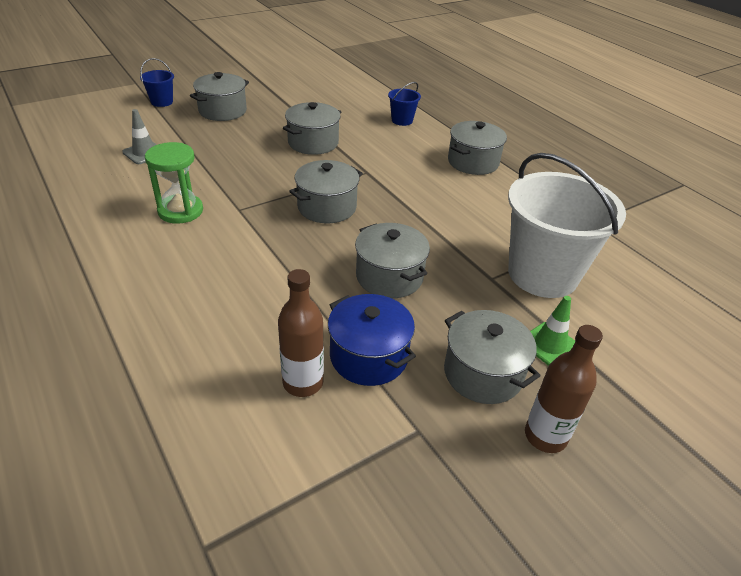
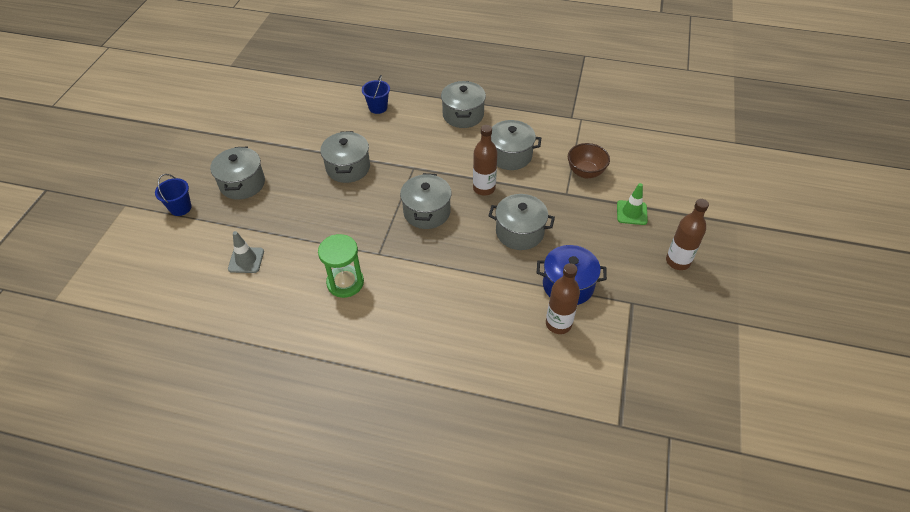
camera: 40 degrees left, 10 degrees up
(408, 222) = (484, 188): none -> brown bottle
(483, 373) = (623, 252): grey pot -> grey pot (510, 155)
(542, 274) = (585, 172): white bucket -> brown bowl

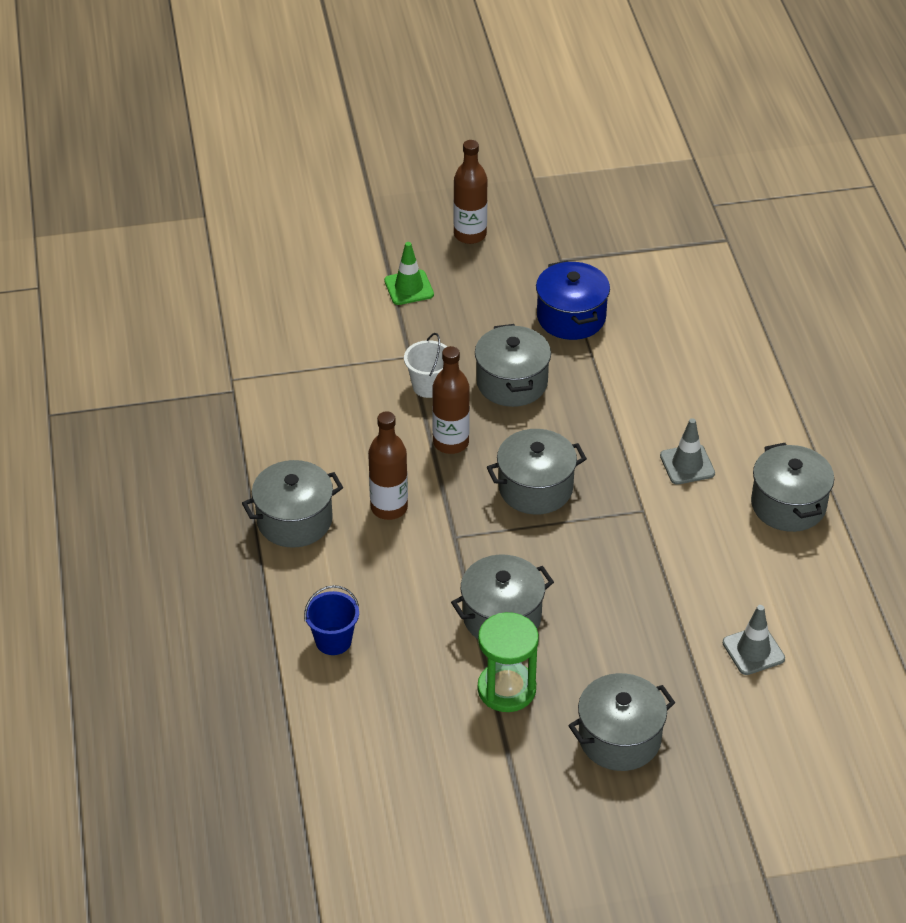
camera: 115 degrees left, 5 degrees down
(180, 208) = (719, 793): blue bucket -> none
(345, 283) = (713, 524): green hourglass -> green hourglass (506, 689)
(400, 291) = (687, 464): none -> grey traffic cone
(510, 155) = (363, 435): grey pot -> grey pot (788, 505)
(536, 194) = (428, 386): none -> white bucket
(558, 324) = (634, 311): brown bottle -> brown bottle (389, 508)
(585, 172) = (354, 347): brown bowl -> none

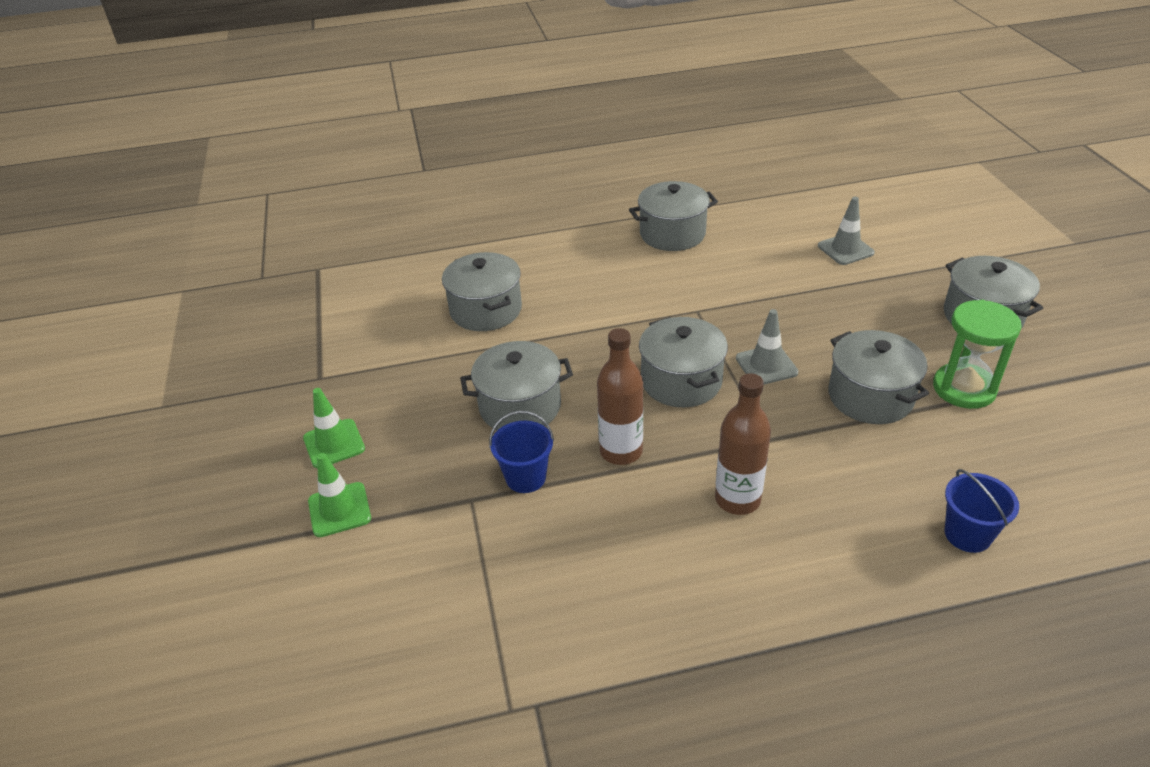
camera: 90 degrees left, 5 degrees down
(294, 520) = (783, 595): grey pot -> grey pot (486, 310)
(428, 386) = (525, 477): white bucket -> blue bucket
(470, 235) = (251, 456): brown bottle -> none
(479, 277) = (334, 443): none -> green traffic cone
(571, 317) = (416, 366): blue pot -> none
(687, 464) = (632, 286): grey traffic cone -> grey traffic cone (766, 365)

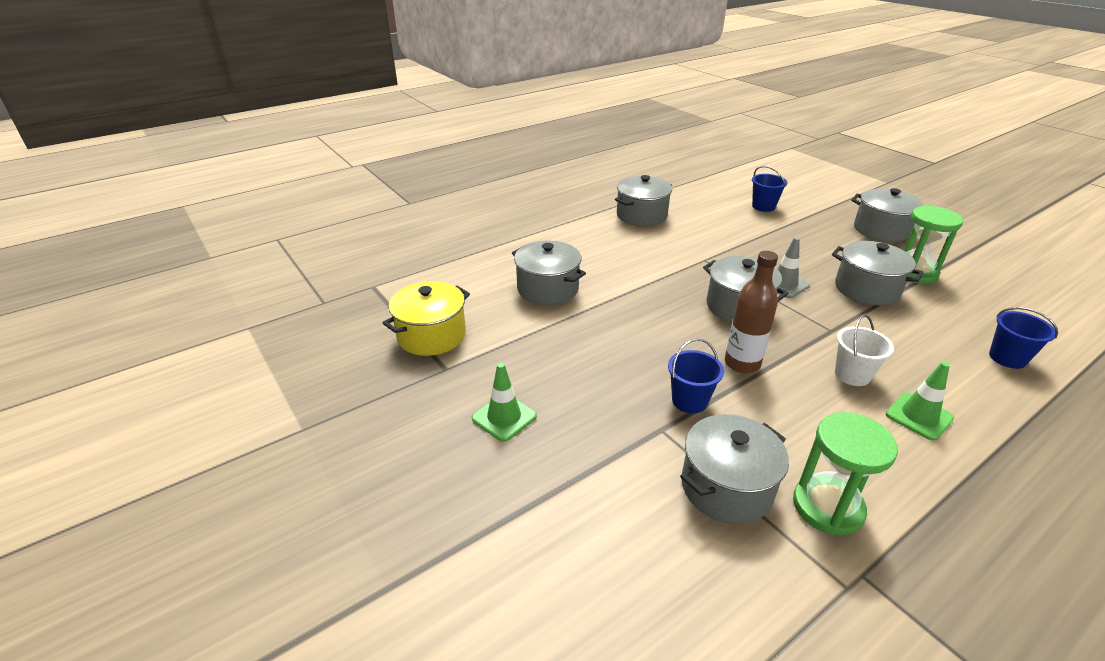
camera: 25 degrees left, 5 degrees down
(332, 338) = (431, 335): none -> yellow pot
(339, 510) = (556, 470): green traffic cone -> green traffic cone (919, 416)
(520, 406) = (637, 350): grey pot -> grey pot (726, 487)
(565, 630) = (827, 507): none -> green hourglass
(737, 499) = (852, 375): brown bottle -> white bucket
(845, 249) = (763, 206): grey traffic cone -> blue bucket

